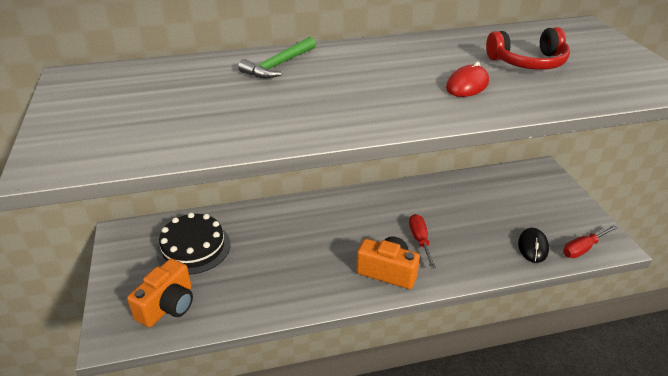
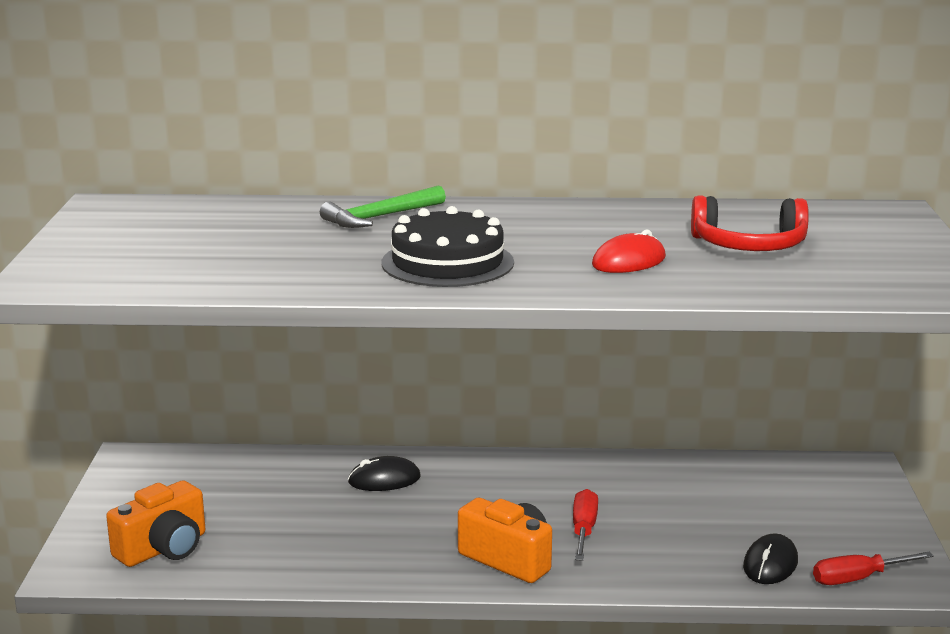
camera: 15 degrees right, 15 degrees down
(193, 248) = (228, 490): black cake -> black cake (447, 262)
(287, 222) = (384, 479): none -> black mouse

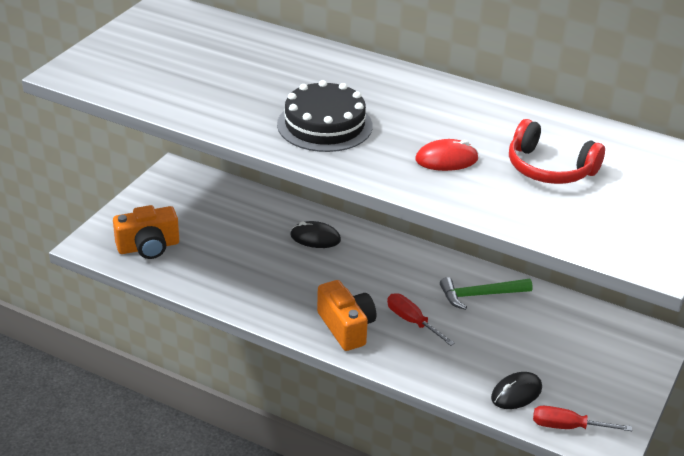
camera: 25 degrees right, 15 degrees up
(380, 217) = (323, 67): green hammer -> green hammer (480, 295)
(583, 530) = (412, 322): red screwdriver -> red screwdriver turned 75 degrees counterclockwise

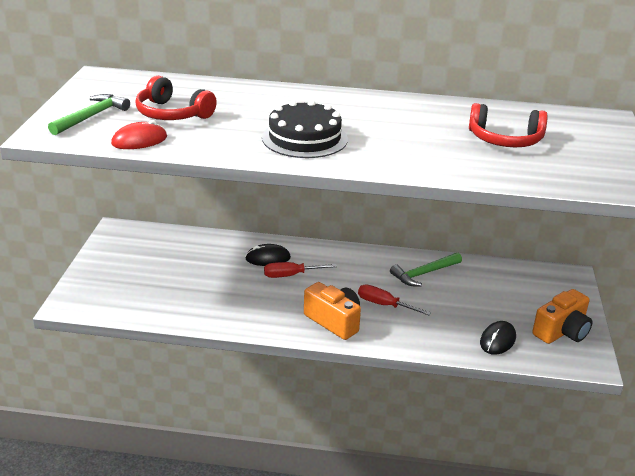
camera: 20 degrees left, 5 degrees down
(125, 59) = (91, 116): none -> green hammer
(148, 247) = (126, 294): orange camera -> orange camera (562, 331)
(207, 69) = (172, 114): none -> red headphones
(446, 159) = (422, 146): red mouse -> red mouse (139, 140)
(568, 427) = (552, 356): red screwdriver -> red screwdriver (291, 275)

